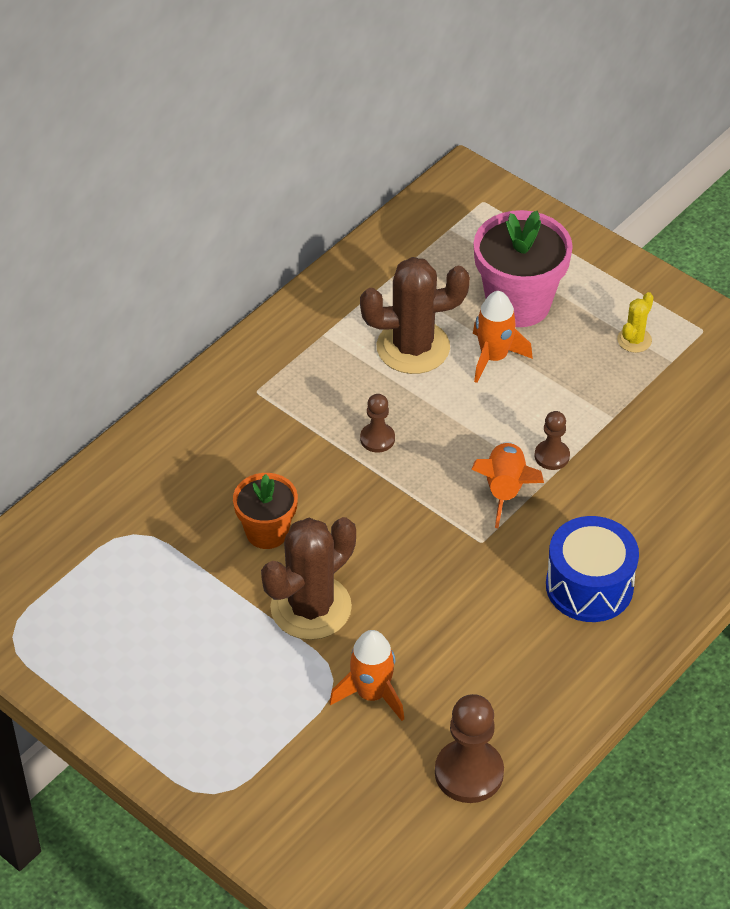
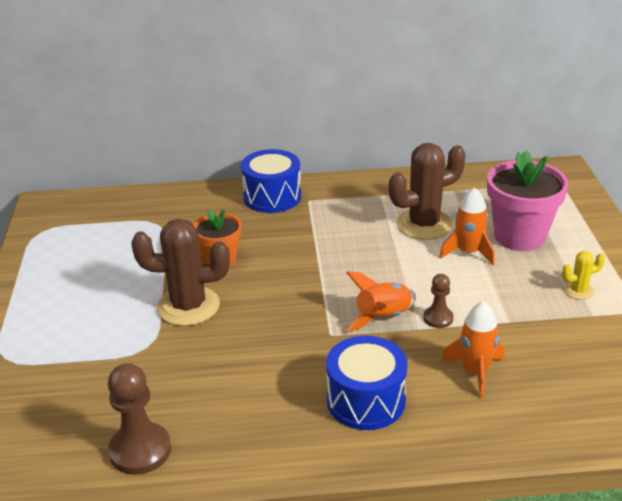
camera: 45 degrees right, 15 degrees down
(210, 412) = (272, 197): none -> blue drum
(372, 694) = (153, 369): orange rocket -> orange rocket (475, 372)
(377, 439) = (342, 253): brown pawn -> none
(413, 347) = (424, 224): brown cactus -> brown cactus turned 60 degrees counterclockwise

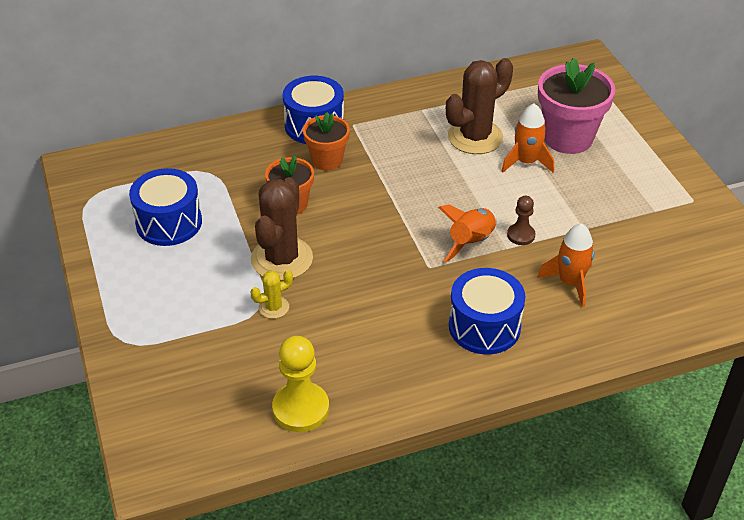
camera: 15 degrees left, 10 degrees up
(100, 260) = (169, 223): none -> blue drum
(140, 450) = (301, 409): brown pawn -> yellow pawn
(188, 306) = (282, 259): brown cactus -> brown cactus turned 60 degrees counterclockwise
(271, 227) = (327, 160): none -> orange flower pot
(578, 291) = (636, 188): yellow cactus -> yellow cactus (274, 307)

